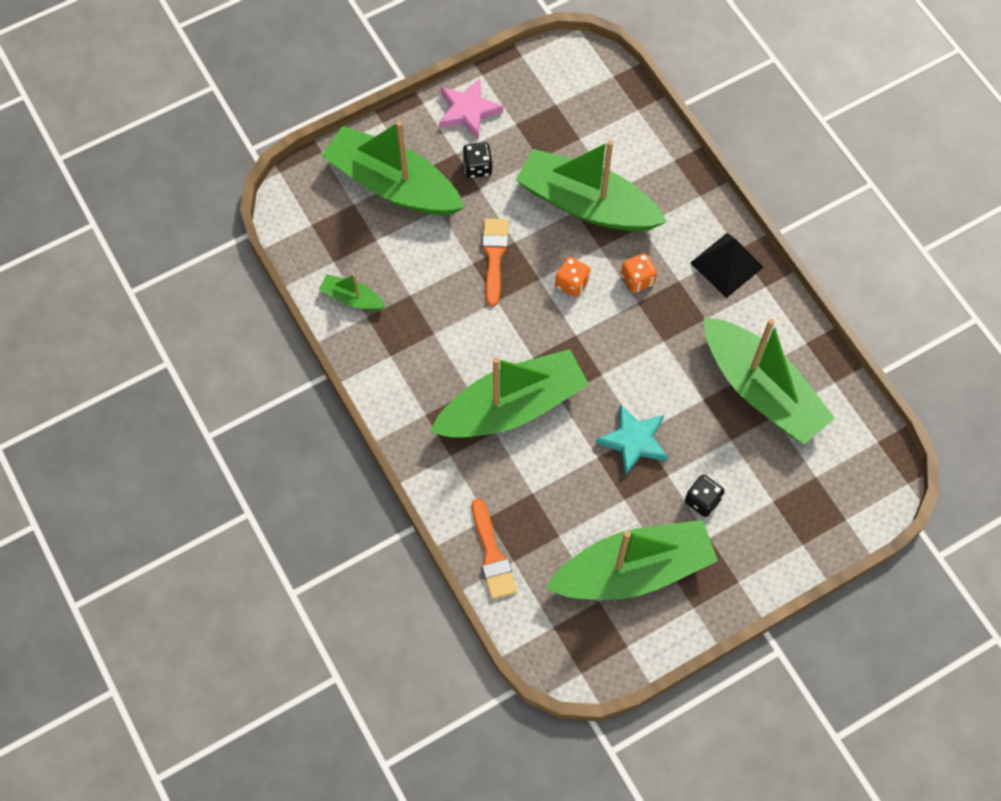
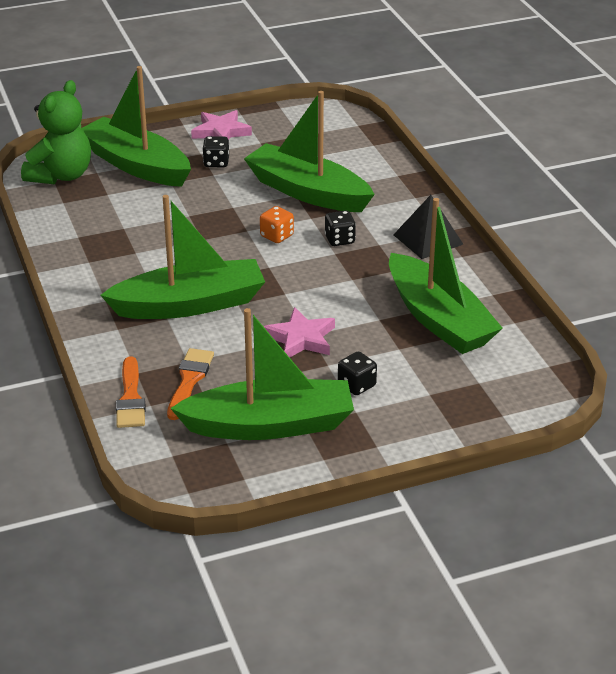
camera: 10 degrees right, 30 degrees down
(317, 216) = (61, 175): none -> green teddy bear
(352, 298) = (69, 224): green boat -> none
(494, 256) = (210, 213): orange brush -> orange brush (189, 380)
(634, 441) = (301, 339): turquoise star -> pink star
(637, 279) = (339, 240): orange dice -> black dice

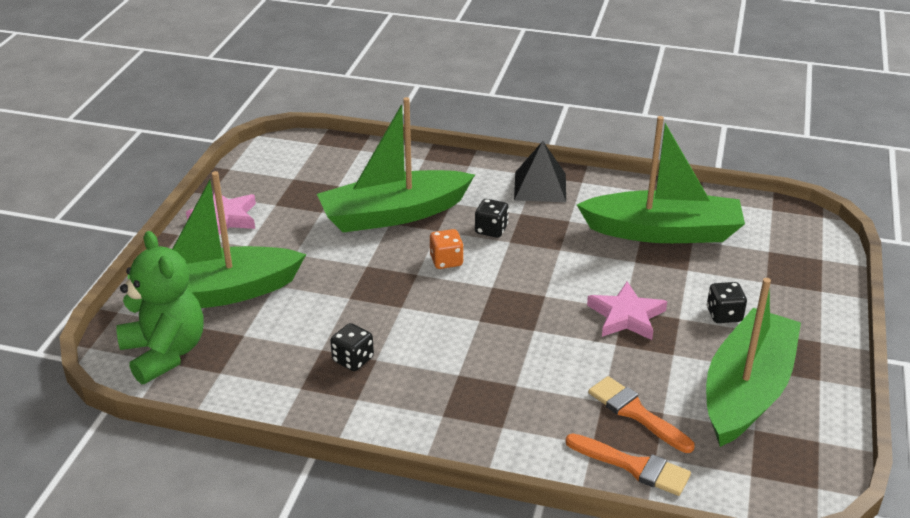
camera: 55 degrees left, 0 degrees up
(190, 304) = (507, 360): green boat -> none
(216, 163) = (276, 243): black dice -> black dice (353, 359)

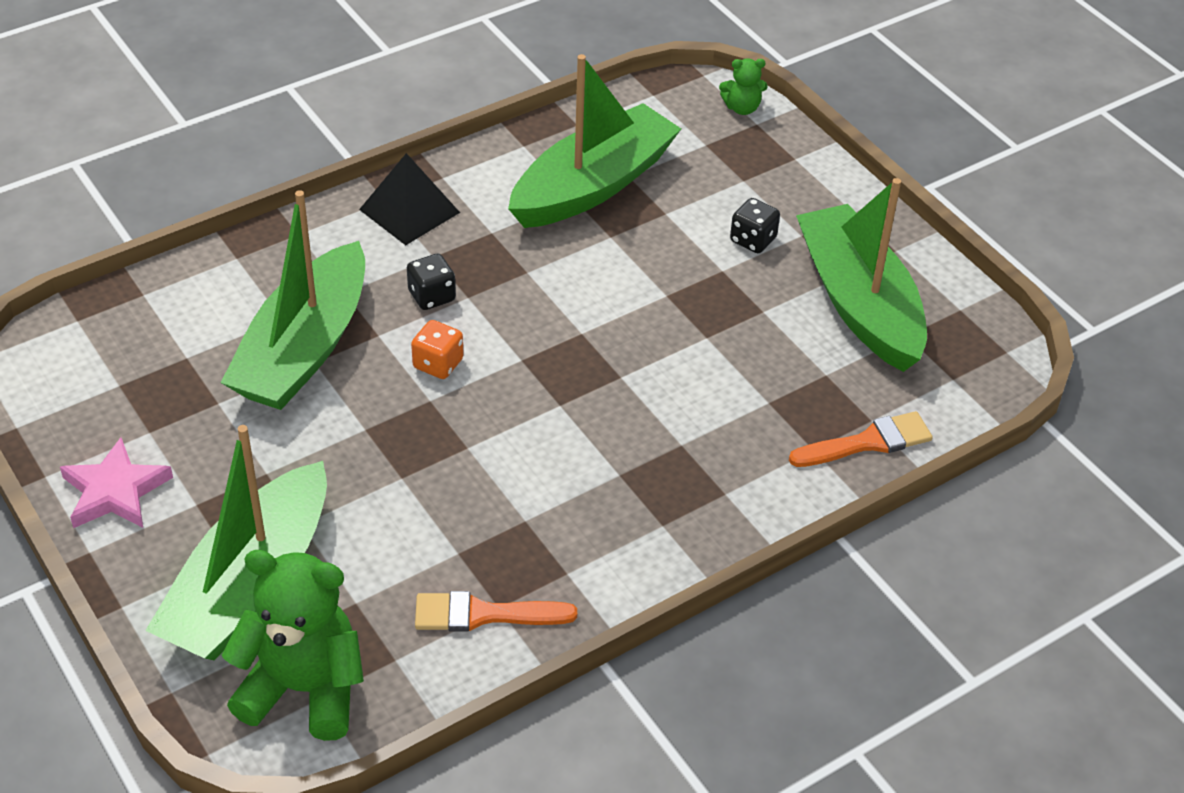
camera: 50 degrees left, 10 degrees up
(353, 359) = (504, 538): black dice -> none
(626, 316) = (678, 301): pink star -> none
(636, 413) = (807, 392): orange brush -> orange brush (484, 614)
(823, 246) = (742, 108): none -> green teddy bear

